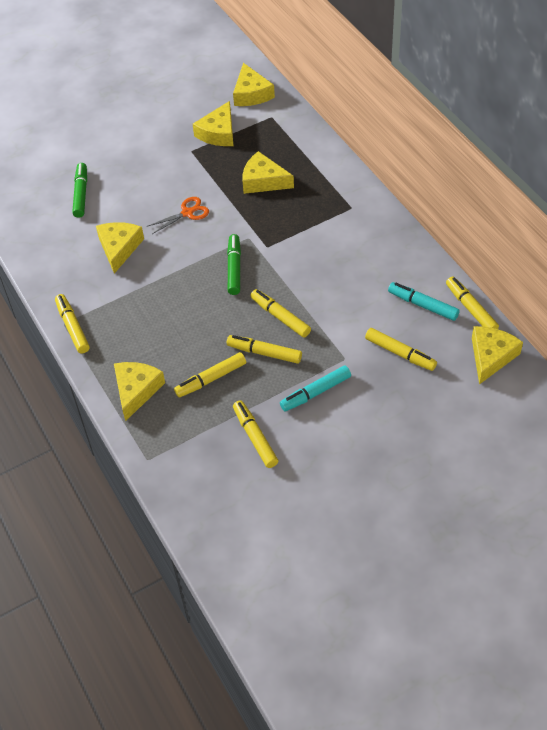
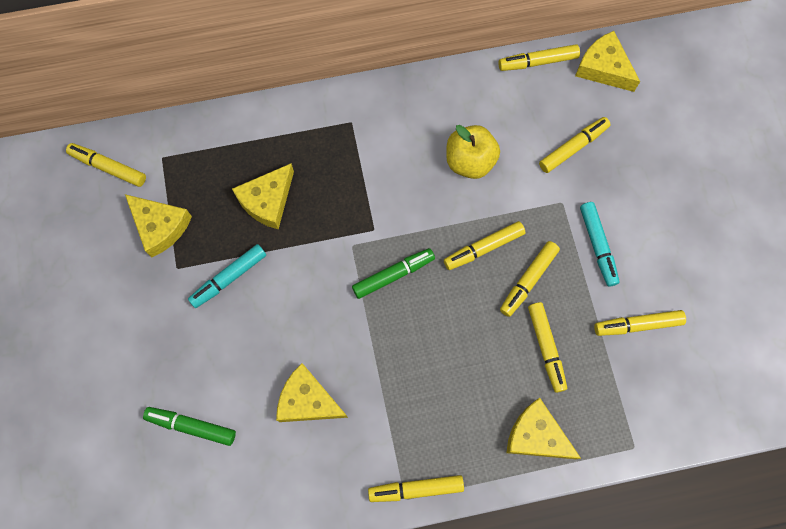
camera: 75 degrees left, 20 degrees up
(187, 213) = (282, 303): orange scissors -> none
(234, 268) = (393, 275): green marker -> green marker turned 135 degrees clockwise
(251, 94) = (108, 167): yellow cheese -> yellow marker
(353, 288) = (470, 161): none -> yellow apple
(423, 305) = (517, 103): turquoise marker -> turquoise marker (229, 278)

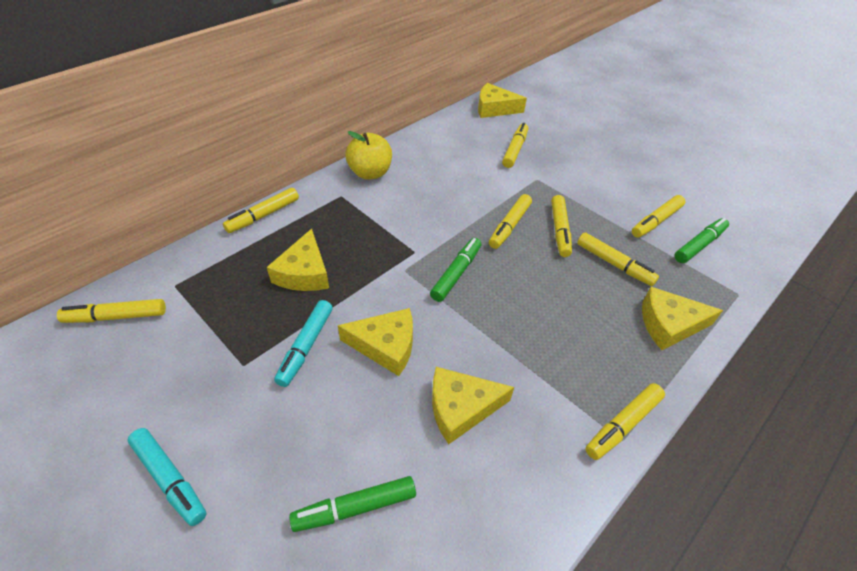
camera: 35 degrees left, 25 degrees down
(160, 227) = (204, 339): yellow cheese -> yellow cheese (386, 346)
(470, 161) = (452, 183): yellow apple -> yellow apple (370, 173)
(537, 62) = (450, 119): yellow marker -> yellow marker (263, 215)
(597, 246) = (584, 191): turquoise marker -> turquoise marker (169, 479)
(653, 377) = (699, 245): none -> green marker

